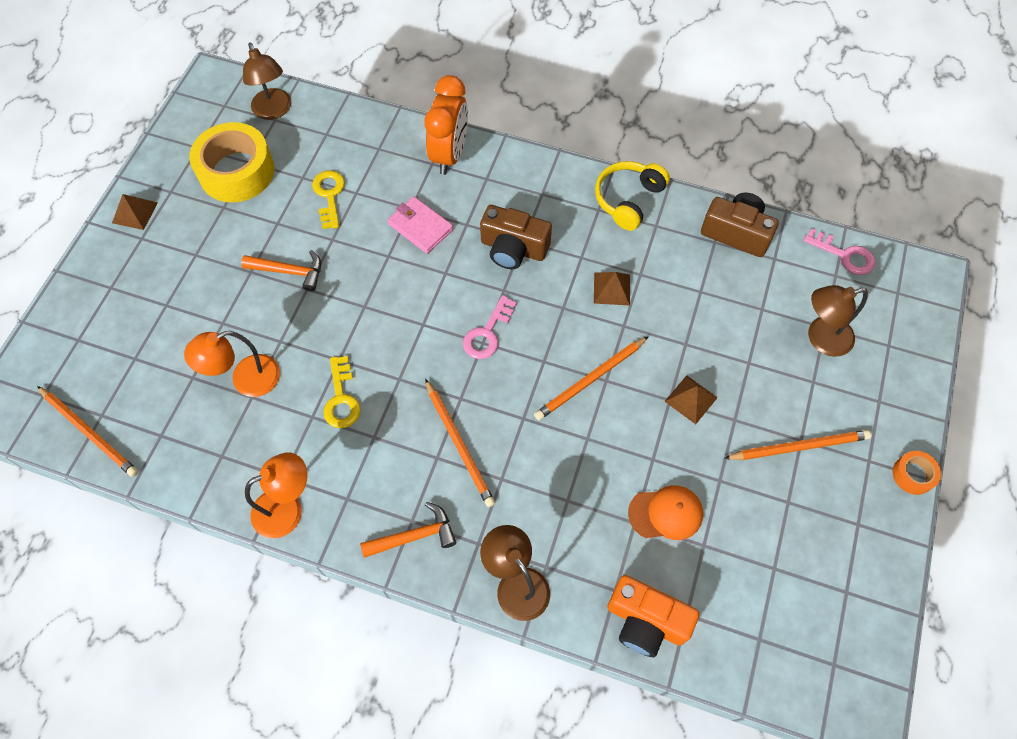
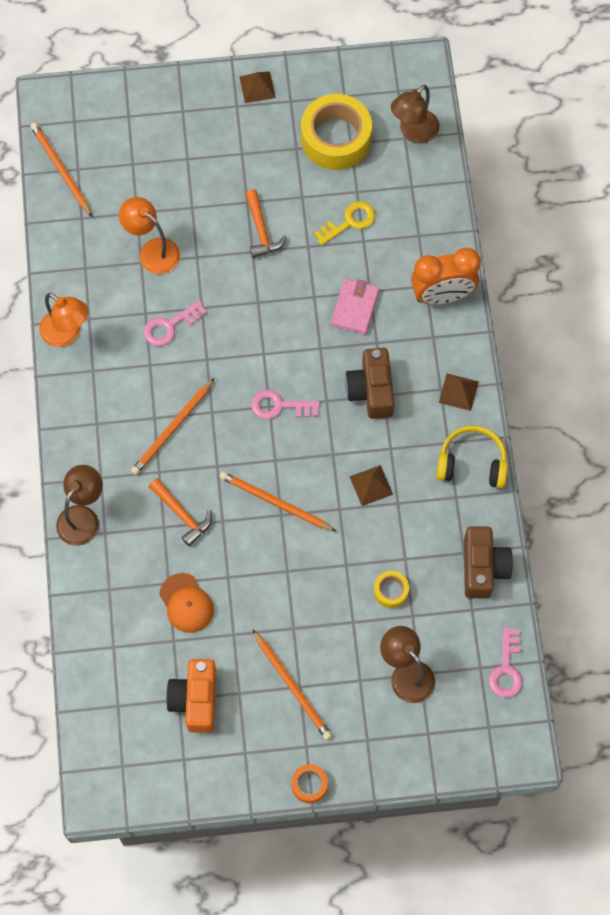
camera: 65 degrees right, 5 degrees up
(89, 432) = (61, 170): orange pencil -> orange pencil turned 135 degrees clockwise
(341, 398) = (170, 326): yellow key -> pink key
(414, 536) = (86, 431): orange hammer -> orange hammer (182, 515)
(646, 621) = (95, 619): orange camera -> orange camera (195, 700)
(691, 399) = (295, 587): brown pyramid -> brown pyramid (458, 392)
(729, 317) = (391, 591): none -> yellow tape

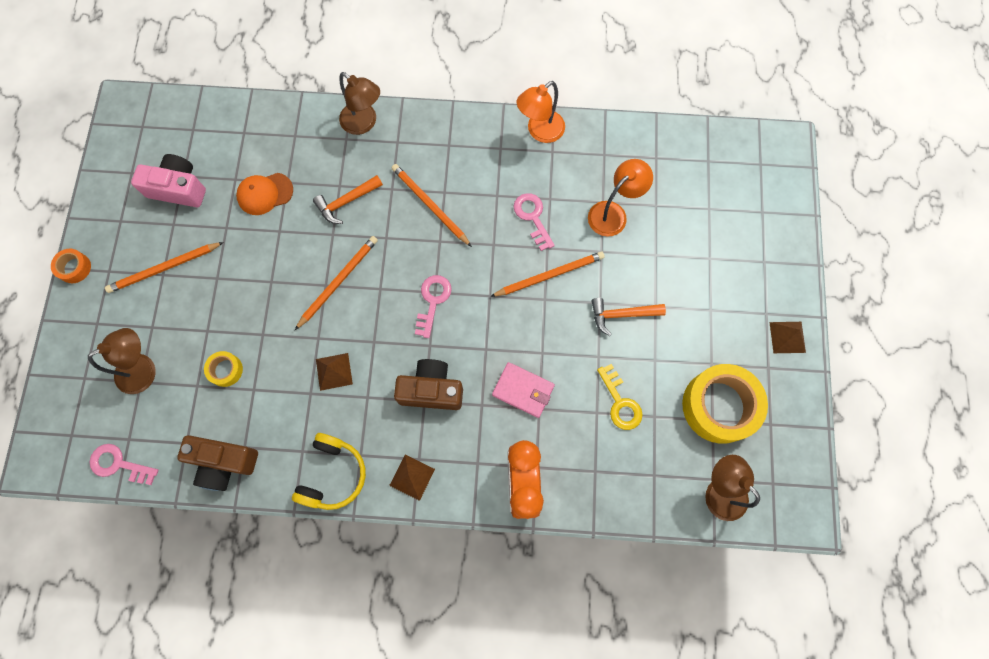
camera: 100 degrees right, 5 degrees up
(61, 170) = (709, 146): orange pencil -> orange pencil (549, 275)
(195, 700) = (178, 189): orange camera -> pink camera

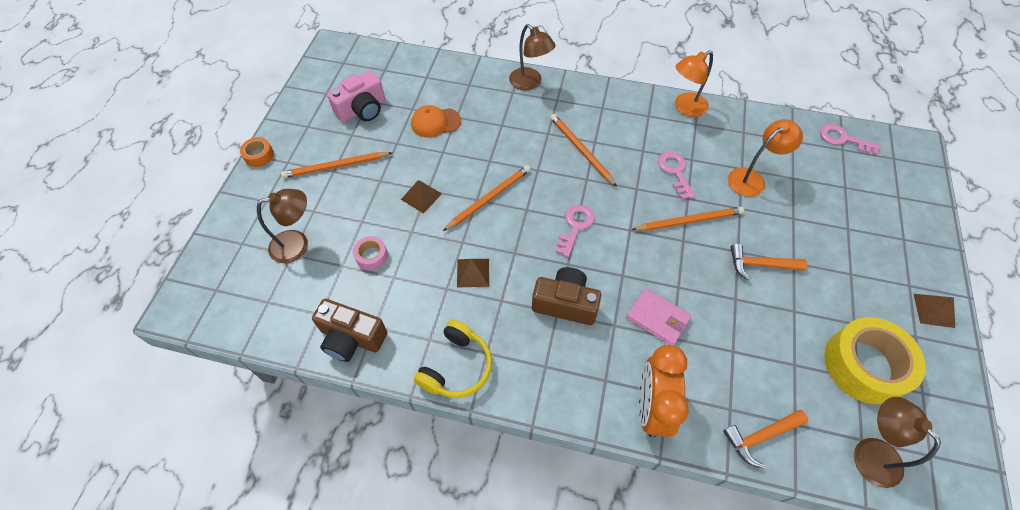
camera: 10 degrees right, 15 degrees down
(119, 464) = (252, 323): pink key -> pink key (843, 139)
(178, 189) = (362, 109): pink camera -> pink camera turned 120 degrees clockwise
(226, 370) = (371, 256): yellow tape -> pink tape
(346, 202) = (506, 138): orange hammer -> orange hammer (760, 436)
(412, 477) = (536, 382): brown pyramid -> brown pyramid (421, 196)
(620, 402) = (758, 345): yellow key -> none

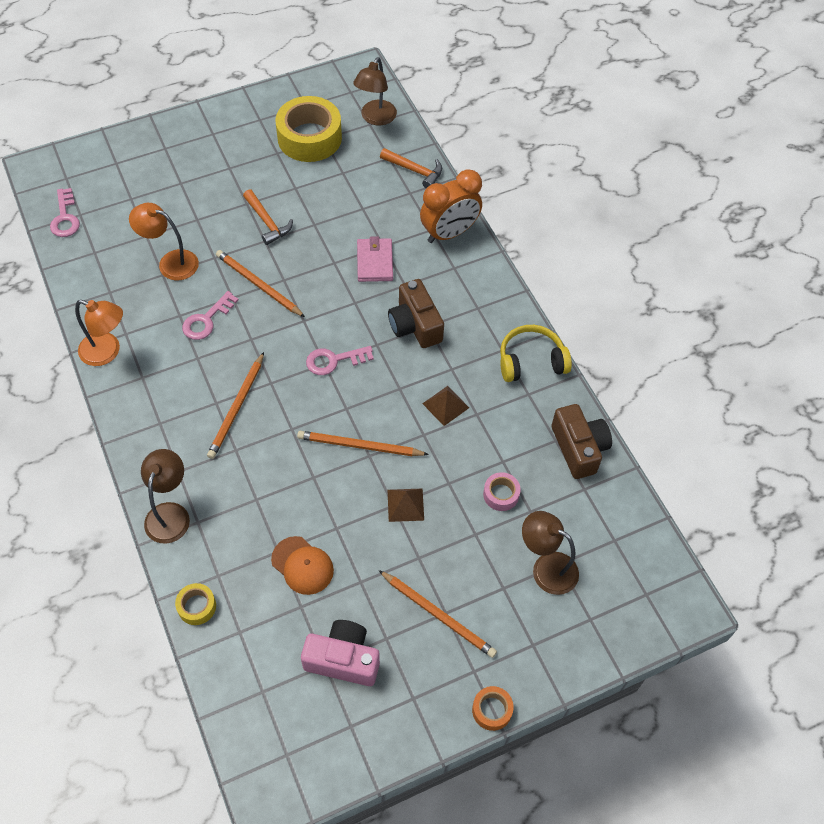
camera: 130 degrees left, 0 degrees up
(459, 67) = (197, 606): none -> yellow tape
(933, 310) = (226, 116): brown pyramid -> none

